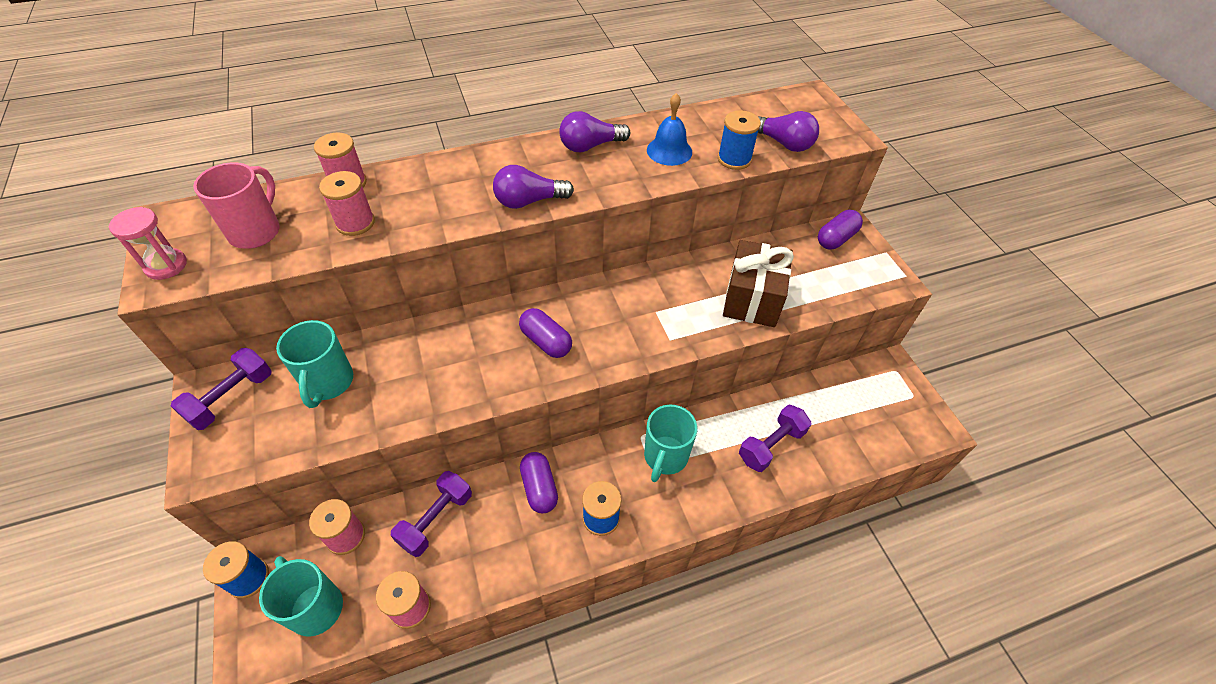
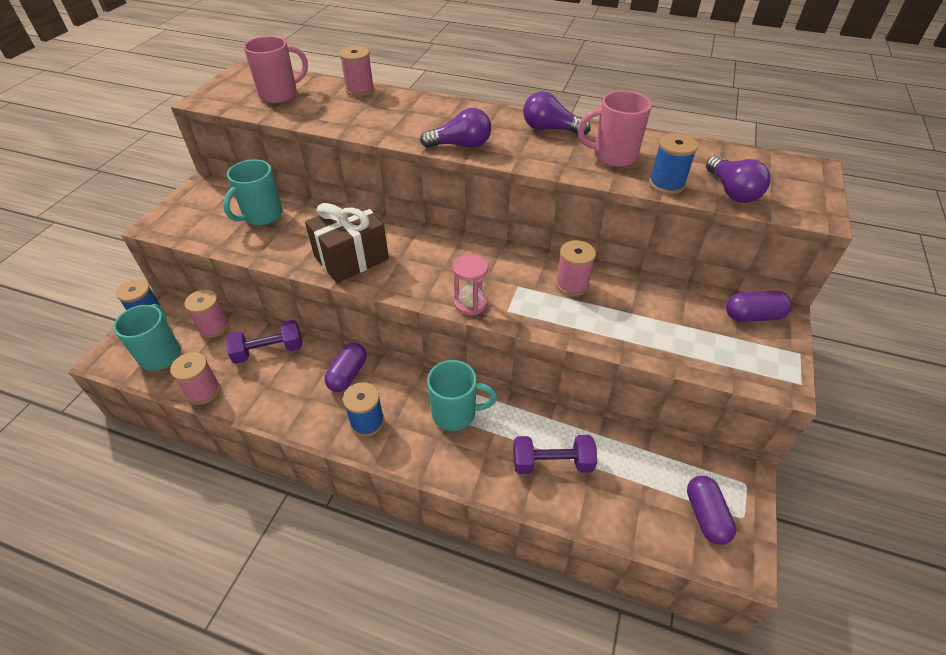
camera: 40 degrees right, 5 degrees down
(166, 266) = (218, 93): pink hourglass -> pink hourglass (470, 303)
(231, 398) = (208, 197): purple dumbbell -> none
(355, 223) = (337, 112): pink spool -> pink spool (572, 284)
(529, 201) = (461, 145): purple light bulb -> purple light bulb turned 150 degrees clockwise
(546, 341) = (414, 262): purple capsule -> purple capsule (705, 515)
(665, 457) = (455, 413): turquoise mug -> turquoise mug turned 150 degrees counterclockwise
(669, 151) = (613, 156): blue bell -> pink mug
(752, 299) = (612, 320): brown gift -> brown gift (351, 258)

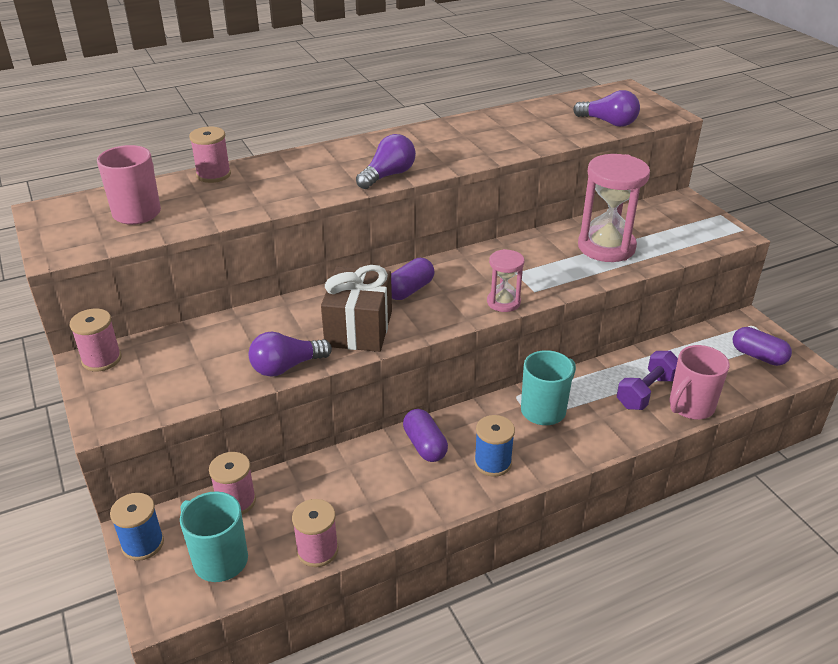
camera: 45 degrees left, 10 degrees down
(262, 216) = (212, 348): turquoise mug -> none
(269, 351) = (326, 479): purple dumbbell -> none
(550, 129) = (432, 135): purple light bulb -> purple light bulb (286, 367)
(572, 284) = (548, 251): pink spool -> pink spool (101, 359)
(613, 156) = (506, 134): pink mug -> pink mug (690, 407)
(628, 312) = (606, 247): none -> pink hourglass
(666, 184) = (567, 136): blue spool -> none
(753, 316) = (671, 208): purple capsule -> purple capsule (409, 290)

